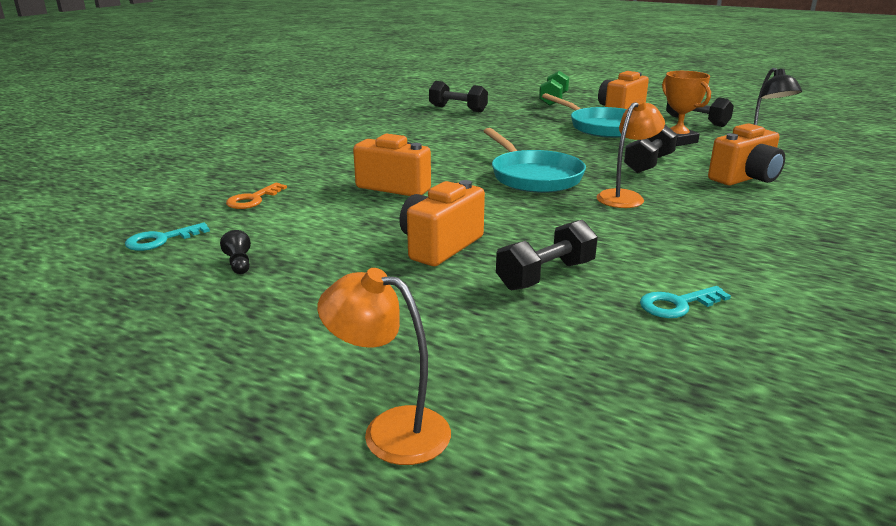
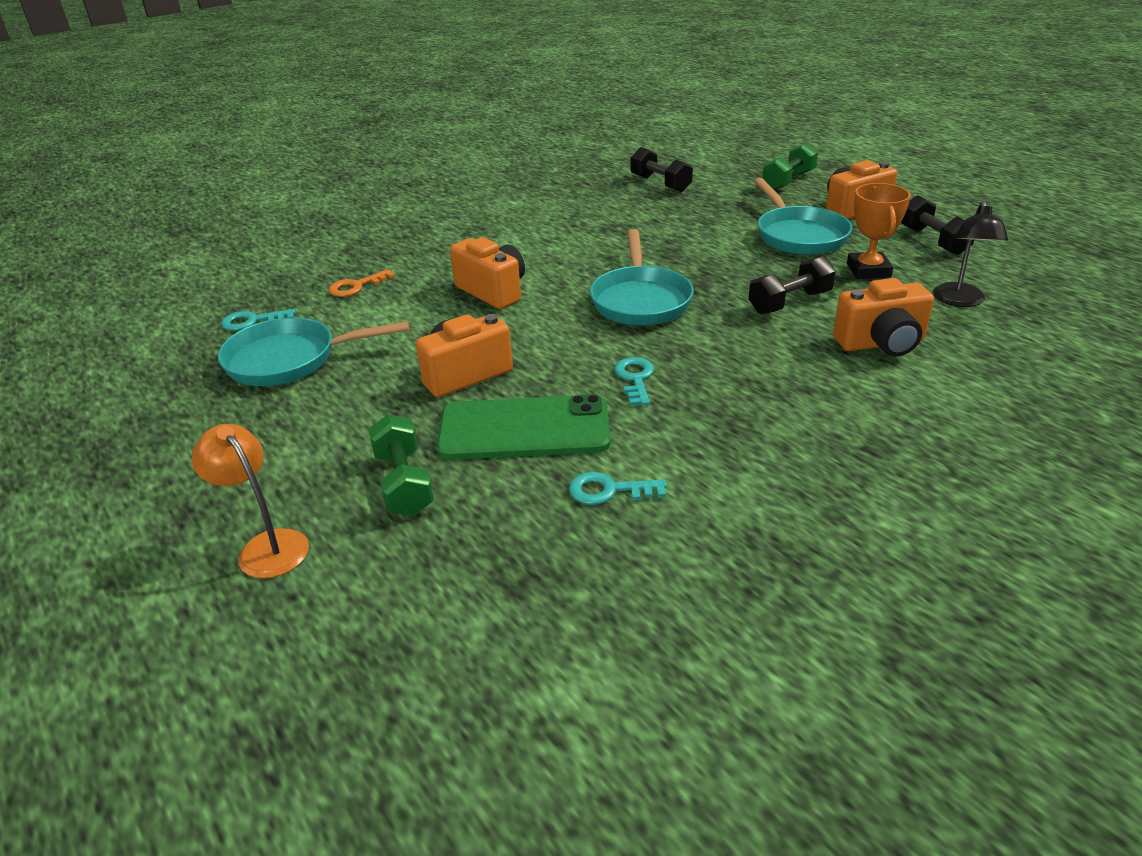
camera: 25 degrees right, 10 degrees up
(239, 264) = (289, 360): black pawn -> turquoise pan
(481, 339) = (404, 483): none -> green dumbbell
(546, 275) = (524, 429): black dumbbell -> green phone
(596, 225) = (635, 379): none -> turquoise key
(625, 197) = (708, 346): orange lamp -> none

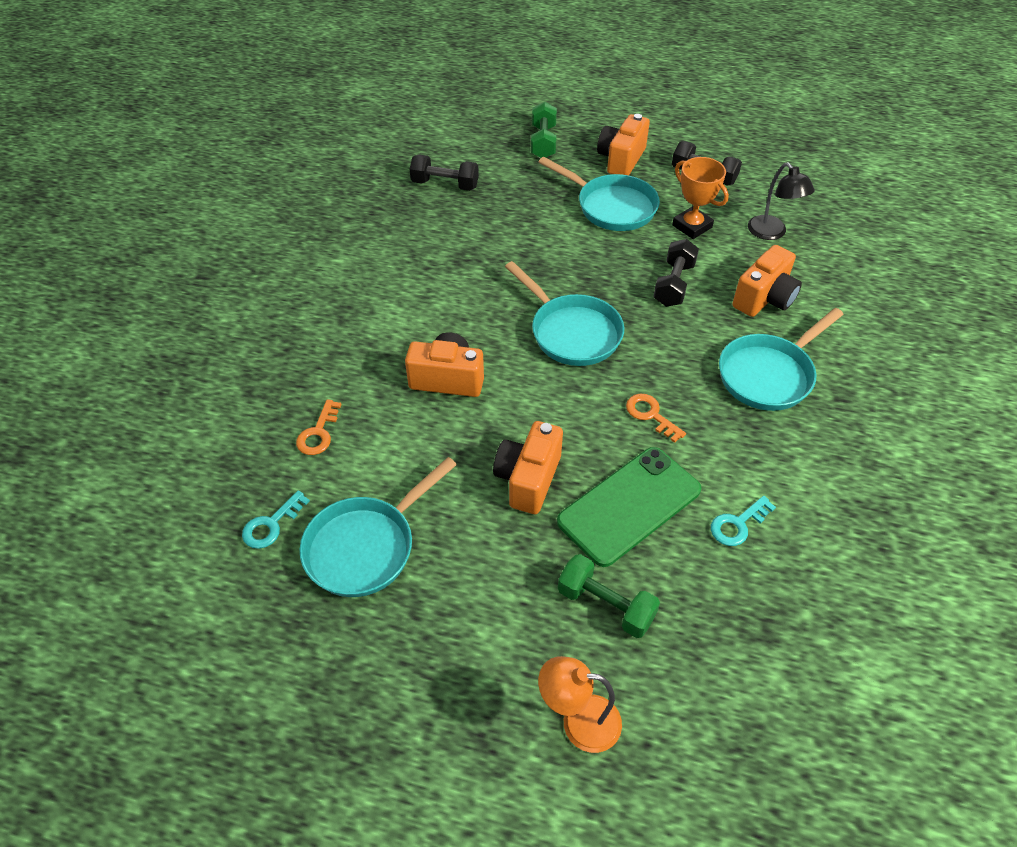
camera: 40 degrees left, 15 degrees up
(635, 379) = (651, 415): turquoise key -> orange key
(805, 399) = (769, 375): none -> turquoise pan

